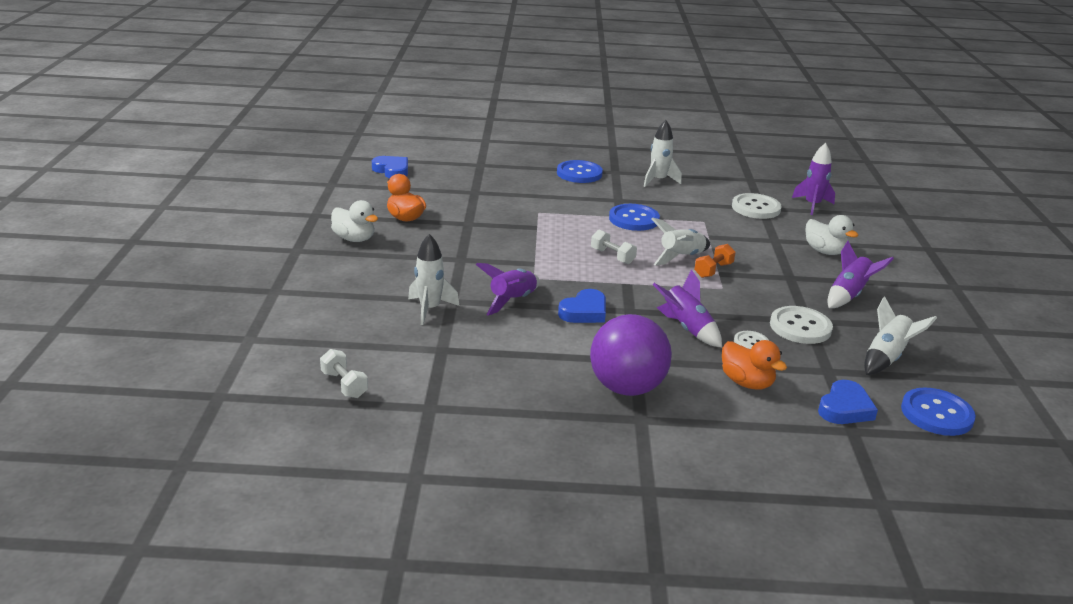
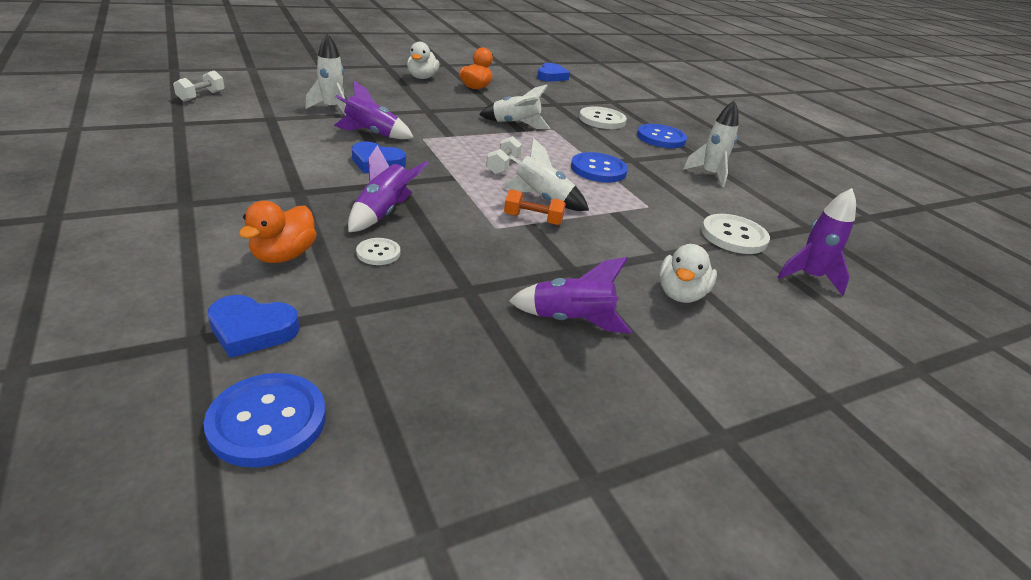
camera: 60 degrees right, 5 degrees up
(627, 388) = (242, 192): purple ball -> none
(800, 327) = (444, 285): white button -> white button (602, 120)
(886, 358) = (411, 363): white rocket -> white rocket (515, 124)

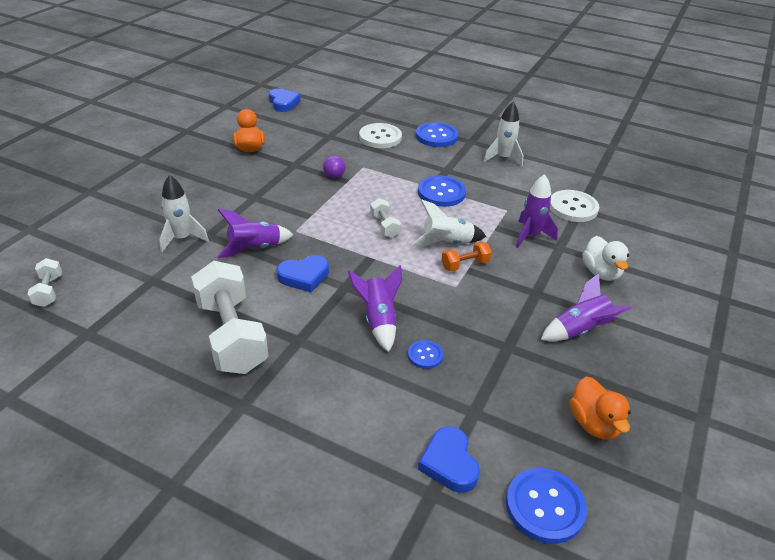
camera: 35 degrees left, 5 degrees up
(252, 330) = (449, 463): blue heart -> blue heart turned 105 degrees clockwise
(259, 166) = (231, 335): none -> white dumbbell
(283, 256) = (378, 399): orange duck -> orange duck (594, 424)
(378, 253) = (425, 355): white button -> blue button
(422, 77) = (192, 159): white duck -> none
(515, 124) = (334, 176): white rocket -> purple ball
(809, 277) = (636, 218): purple rocket -> purple rocket (531, 236)

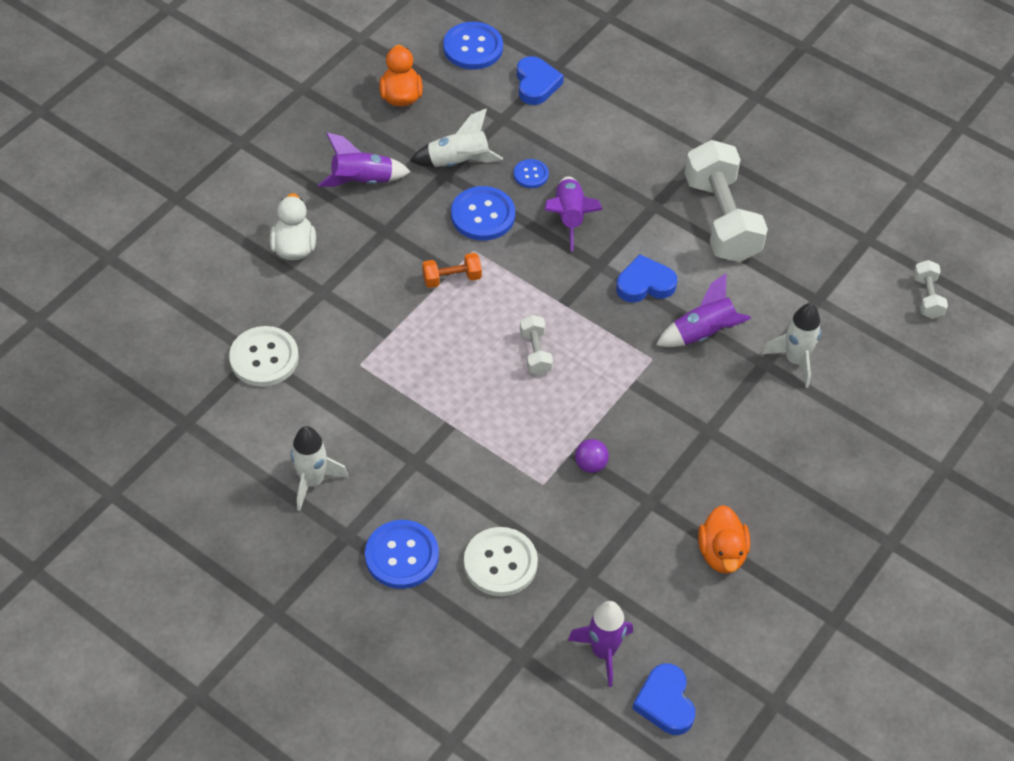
camera: 170 degrees left, 15 degrees up
(441, 193) = (439, 409): blue button -> blue button (483, 215)
(447, 243) = (462, 314): white rocket -> white rocket (458, 162)
(531, 236) = (350, 314): purple rocket -> purple rocket (603, 652)

